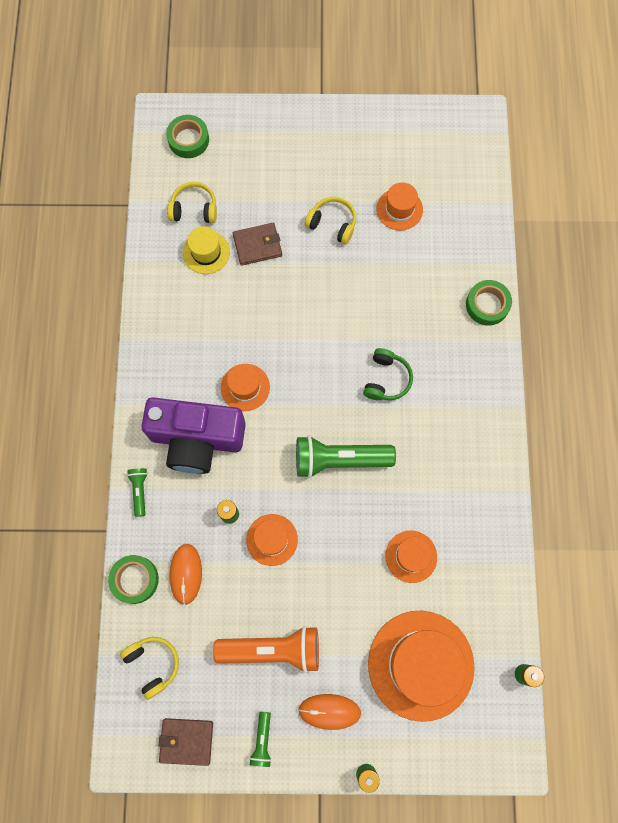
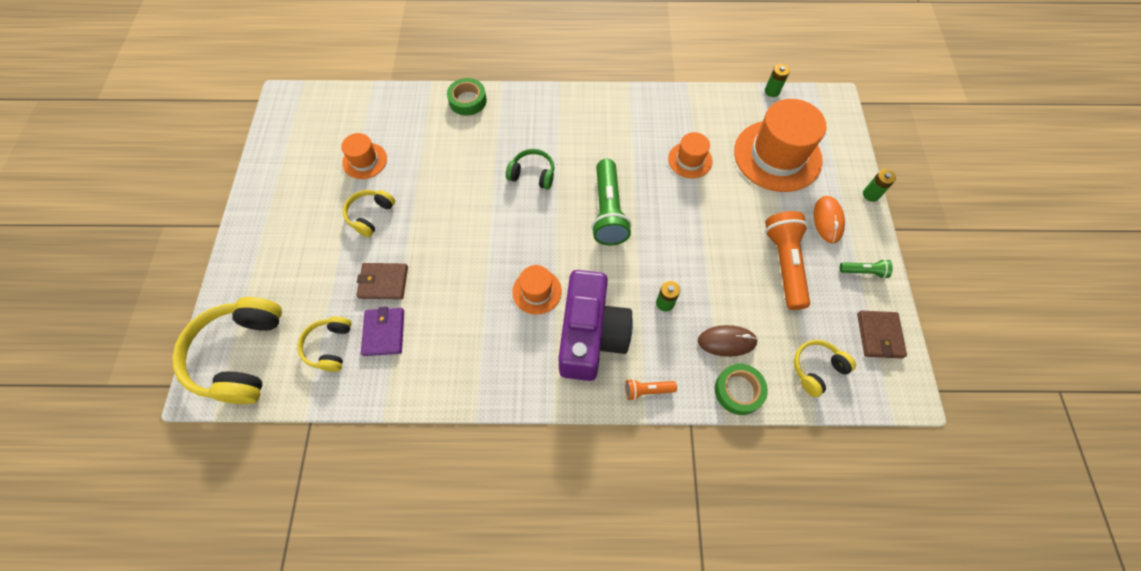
camera: 90 degrees left, 10 degrees down
(139, 491) = (647, 390): green flashlight -> orange flashlight
(186, 574) = (726, 341): orange mouse -> brown mouse
(188, 140) = (241, 356): green tape -> yellow headphones
(206, 252) = (384, 332): yellow hat -> purple wallet
(257, 245) = (383, 282): brown wallet -> brown wallet turned 75 degrees counterclockwise
(272, 539) = (686, 266): orange hat -> none

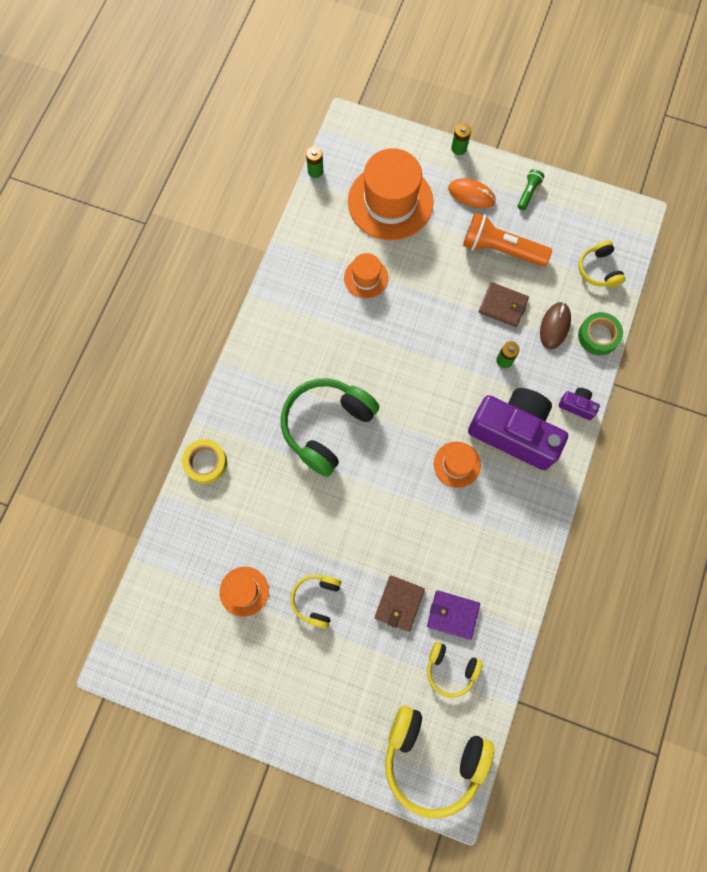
camera: 70 degrees left, 10 degrees up
(370, 215) = (316, 600): yellow headphones -> yellow headphones turned 60 degrees clockwise
(467, 100) = (205, 463): green tape -> yellow tape
(532, 174) = (327, 427): green headphones -> green headphones, size x1.89
(608, 211) = (395, 372): green flashlight -> none
(647, 390) = (577, 405): orange flashlight -> purple camera
(879, 335) = (586, 211): brown wallet -> brown wallet (503, 306)

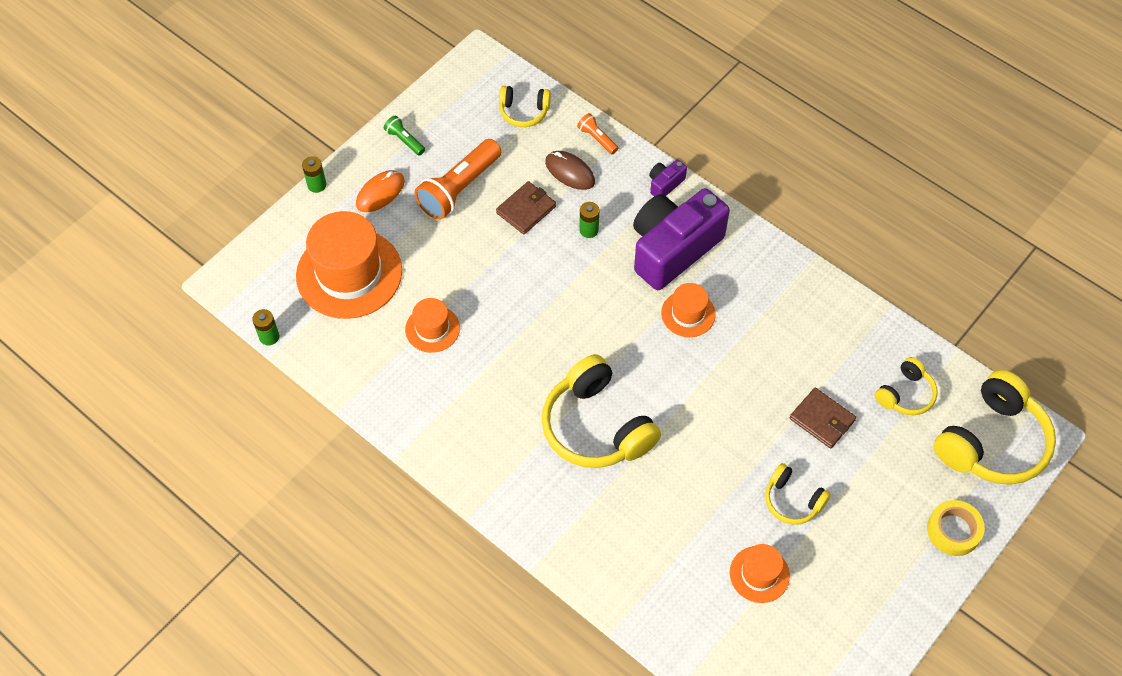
camera: 70 degrees left, 15 degrees down
(205, 463) = (590, 571): yellow tape -> yellow tape (953, 531)
(327, 427) = (596, 426): green headphones -> yellow headphones
(453, 614) = (849, 373): purple wallet -> none
(598, 336) = (597, 138): green tape -> orange flashlight

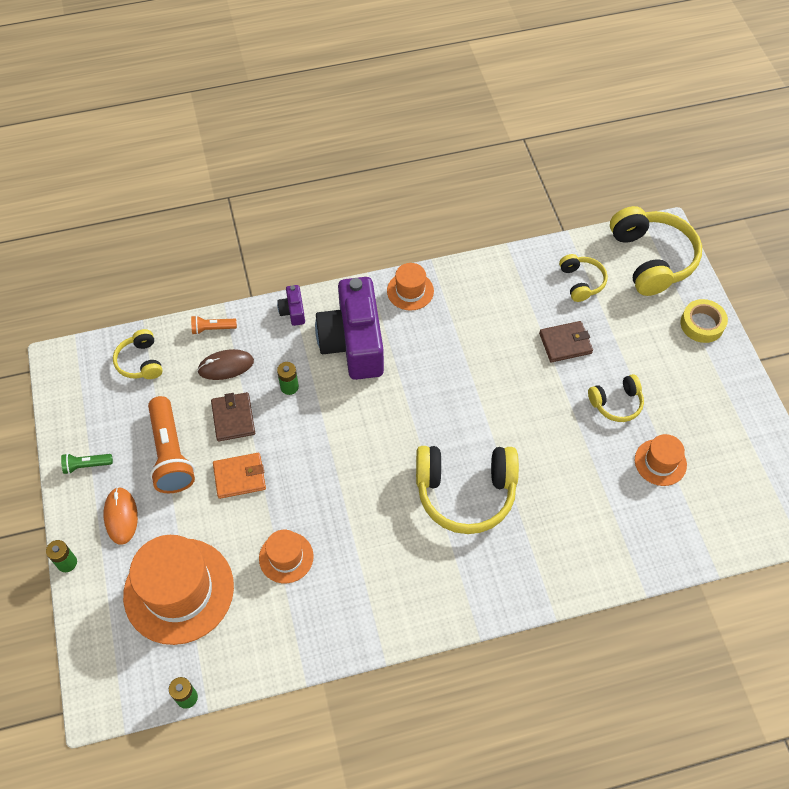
camera: 55 degrees left, 0 degrees up
(477, 249) = (239, 477): none -> orange wallet
(524, 111) = (141, 362): yellow headphones -> yellow headphones turned 120 degrees clockwise
(688, 314) = (416, 369): orange hat -> orange hat (410, 291)

